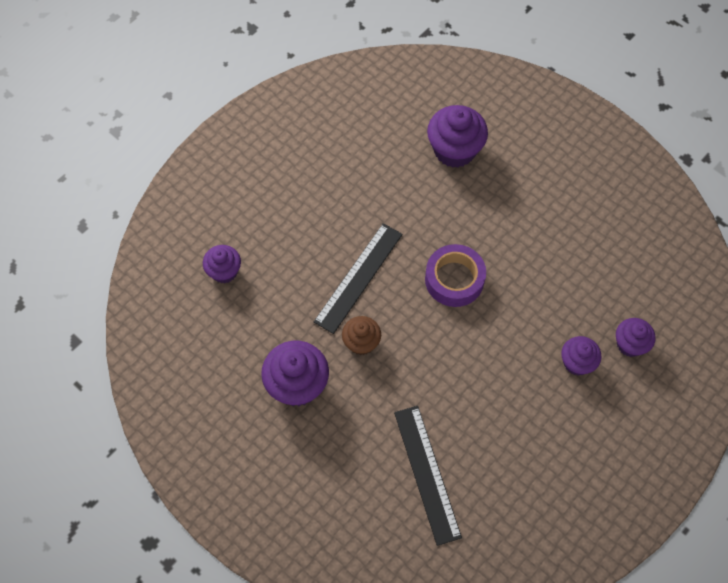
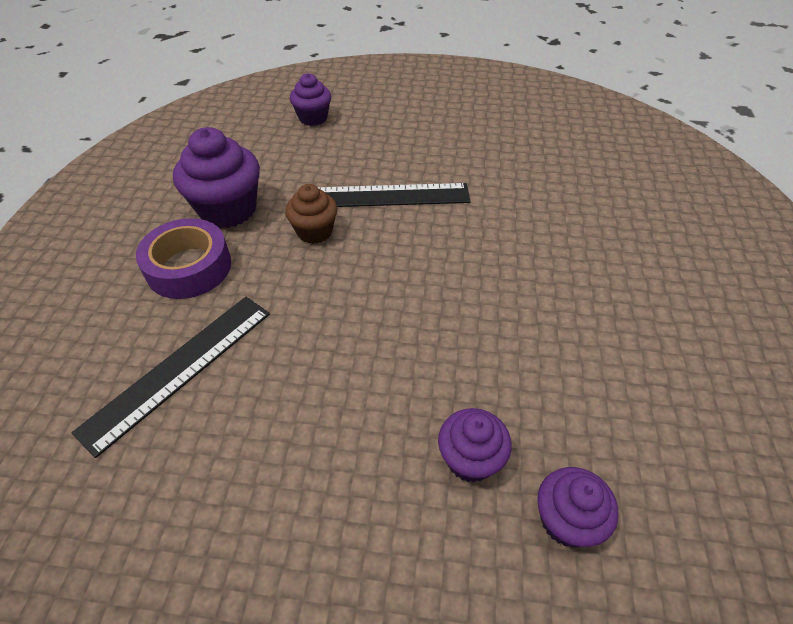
camera: 55 degrees right, 15 degrees down
(454, 150) = (611, 194): purple cupcake -> none
(454, 279) = (461, 267): purple tape -> purple tape (189, 267)

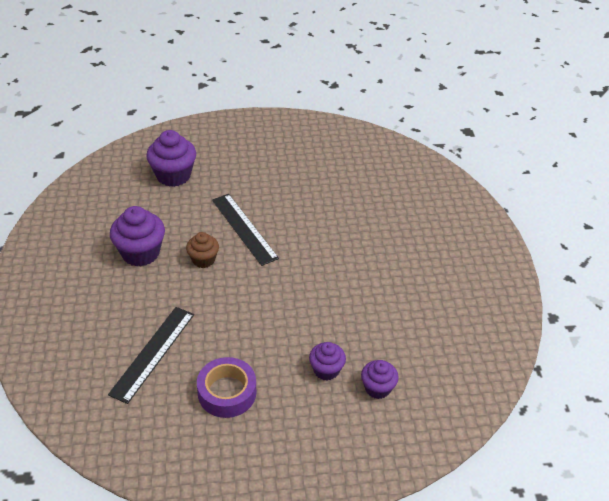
camera: 15 degrees left, 5 degrees down
(189, 267) = (131, 294): purple tape -> purple tape (227, 392)
(313, 118) = (173, 175): purple cupcake -> purple cupcake, size x1.65
(388, 196) = (244, 228): black ruler -> black ruler turned 75 degrees clockwise

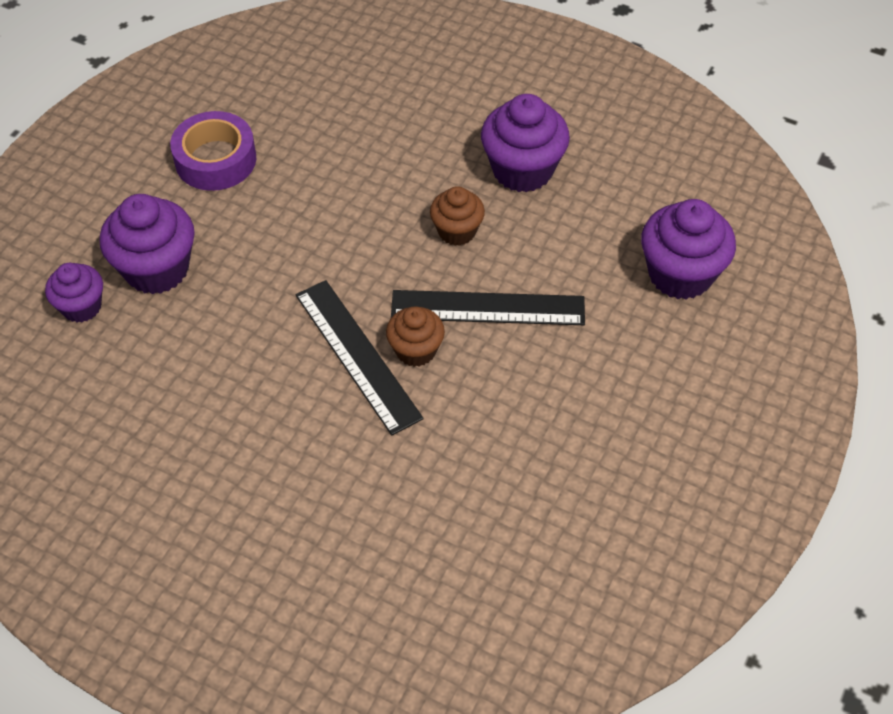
camera: 125 degrees right, 10 degrees up
(152, 353) = (334, 118): black ruler -> black ruler (357, 355)
(289, 242) = (416, 350): none -> brown cupcake
(326, 370) = (157, 269): purple cupcake -> purple cupcake, size x1.65

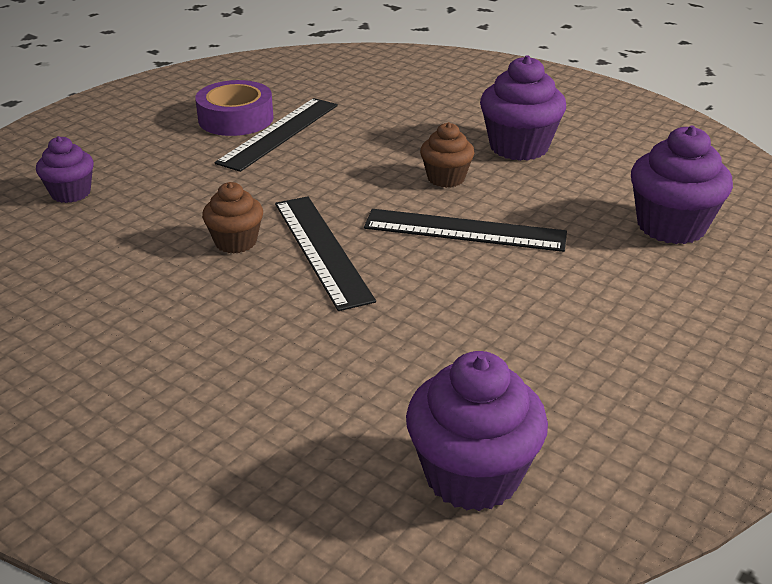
camera: 10 degrees right, 20 degrees down
(157, 269) = (152, 176): purple cupcake -> purple cupcake (472, 475)
(270, 179) = (279, 133): none -> black ruler
(416, 350) = (382, 252): brown cupcake -> brown cupcake (236, 242)

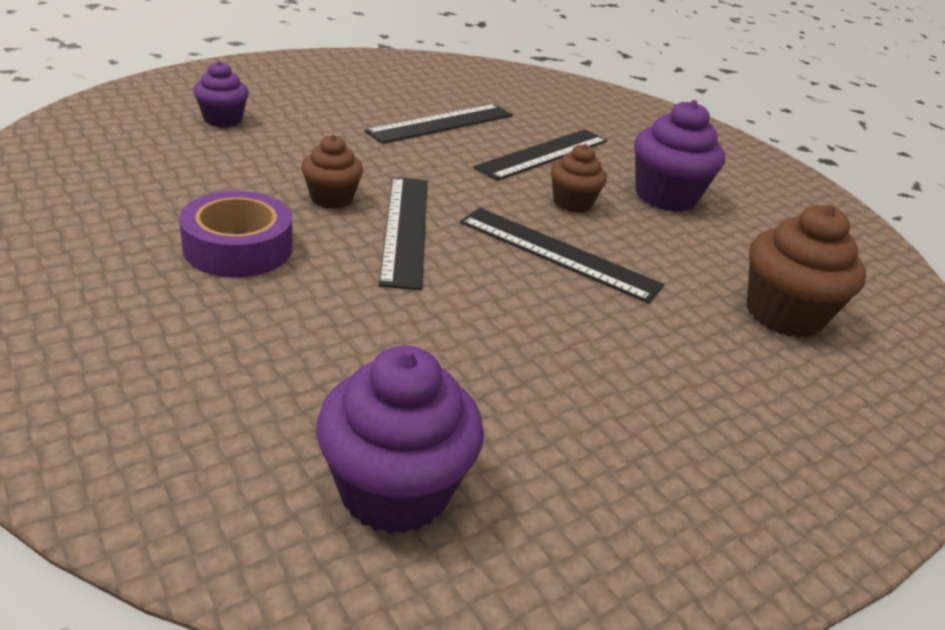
camera: 15 degrees right, 0 degrees up
(236, 119) = (412, 102): purple tape -> purple tape (238, 247)
(390, 137) = (543, 154): none -> black ruler
(671, 226) = (783, 314): purple cupcake -> brown cupcake

